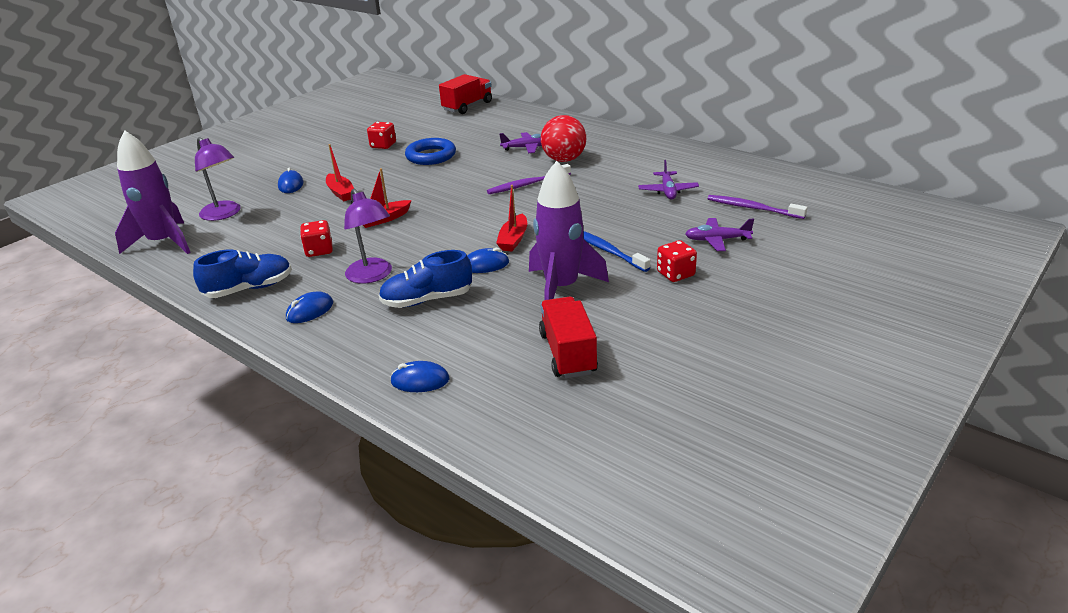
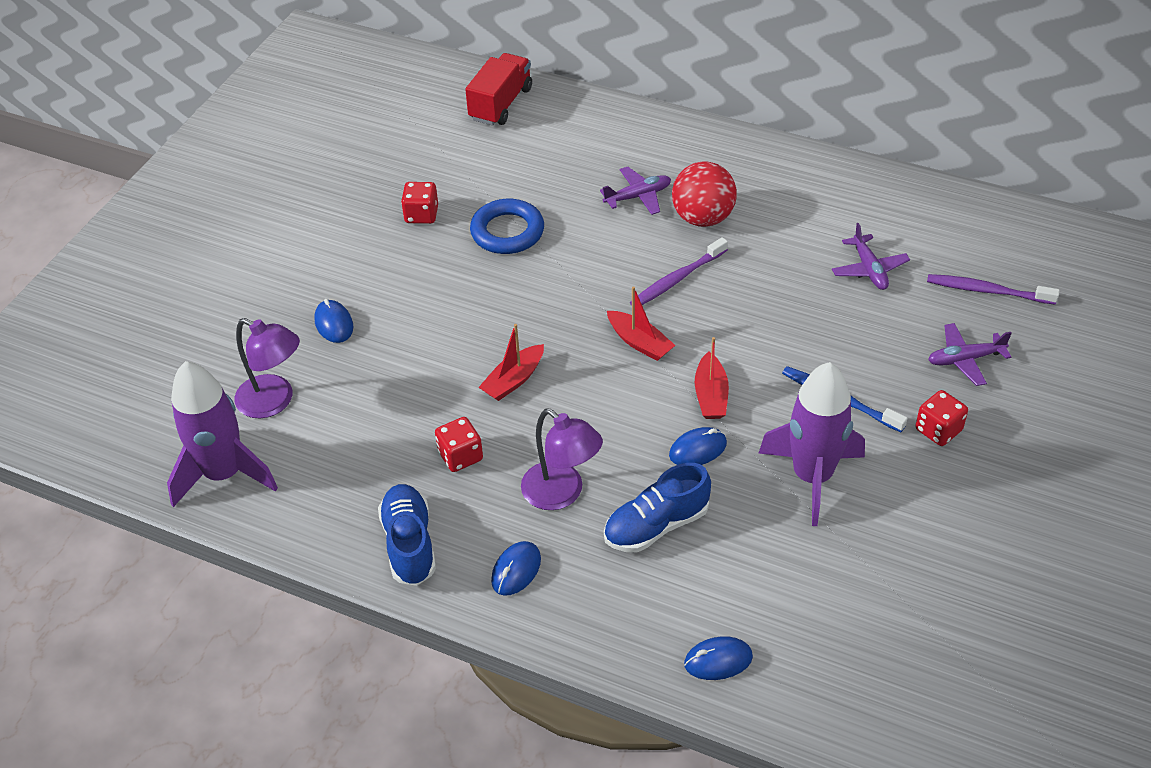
camera: 15 degrees left, 15 degrees up
(249, 289) = (409, 544): blue shoe -> blue shoe turned 60 degrees counterclockwise
(341, 193) = (420, 331): red boat -> red boat (639, 342)
(568, 353) = (867, 586): red truck -> none

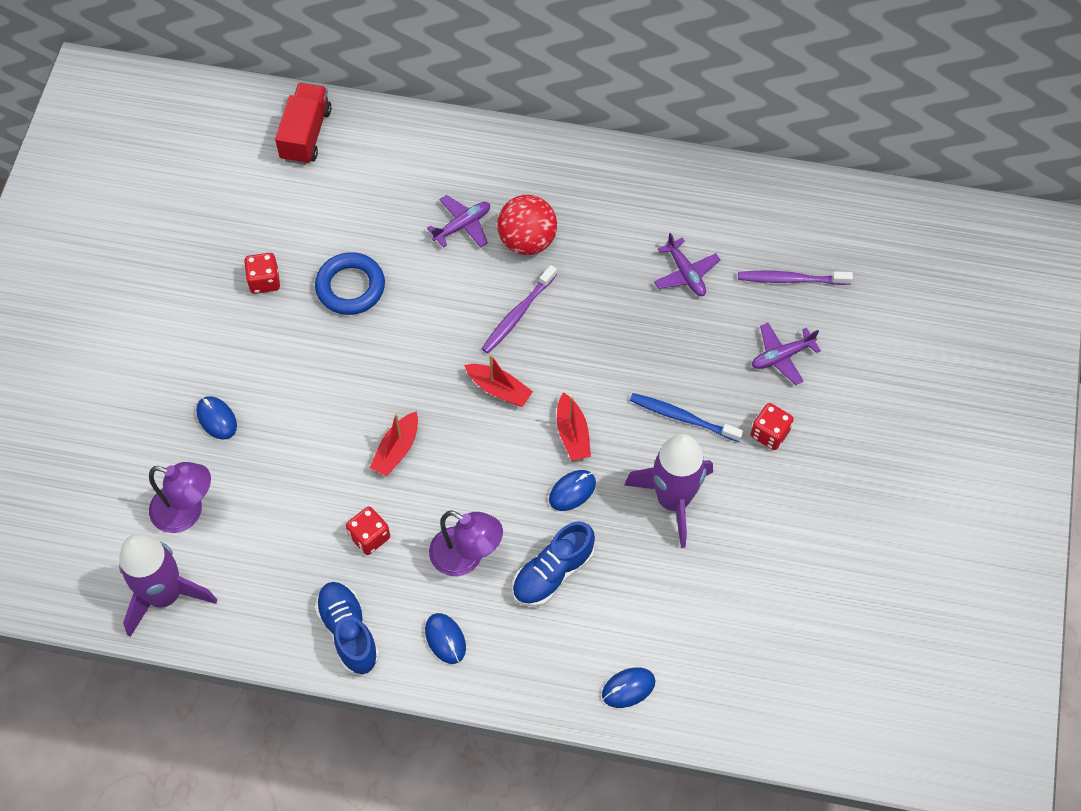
camera: 15 degrees left, 15 degrees up
(516, 570) = (445, 639): blue mouse -> blue mouse turned 45 degrees counterclockwise

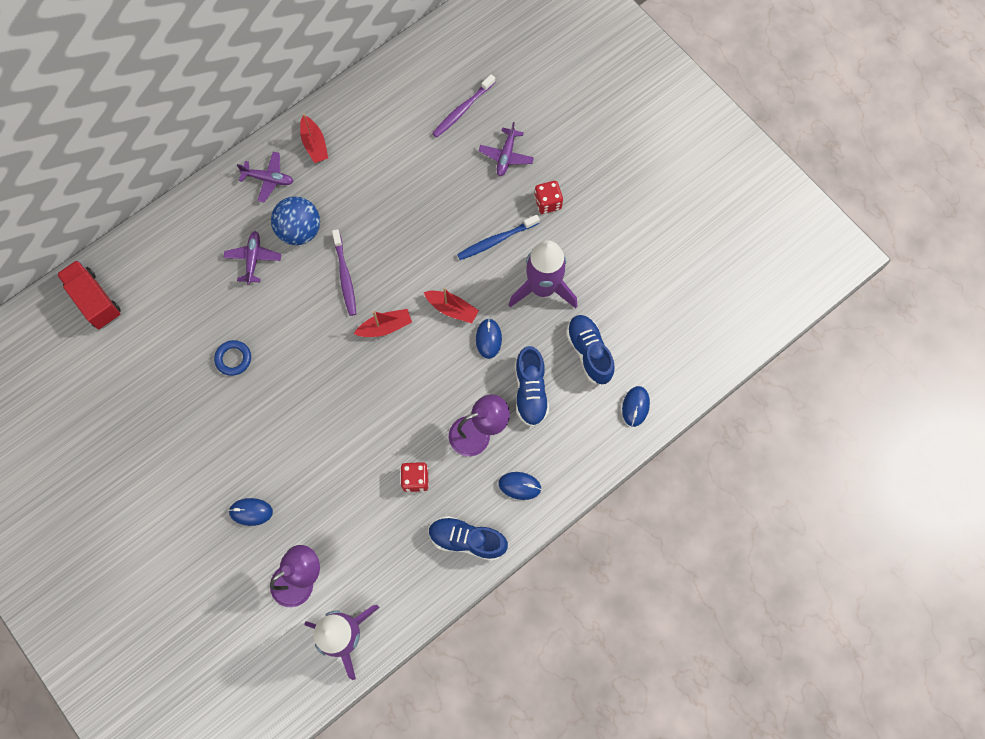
camera: 50 degrees left, 10 degrees up
(264, 281) = (179, 408): red dice -> none
(350, 287) = (233, 359): blue ring -> blue ring, size x0.64
(396, 450) = (371, 418): red boat -> red boat (314, 144)
(527, 241) = (300, 231): red ball -> blue ball
(645, 597) = (589, 352): none -> blue shoe
(685, 273) = (405, 162): purple plane -> purple plane (268, 179)

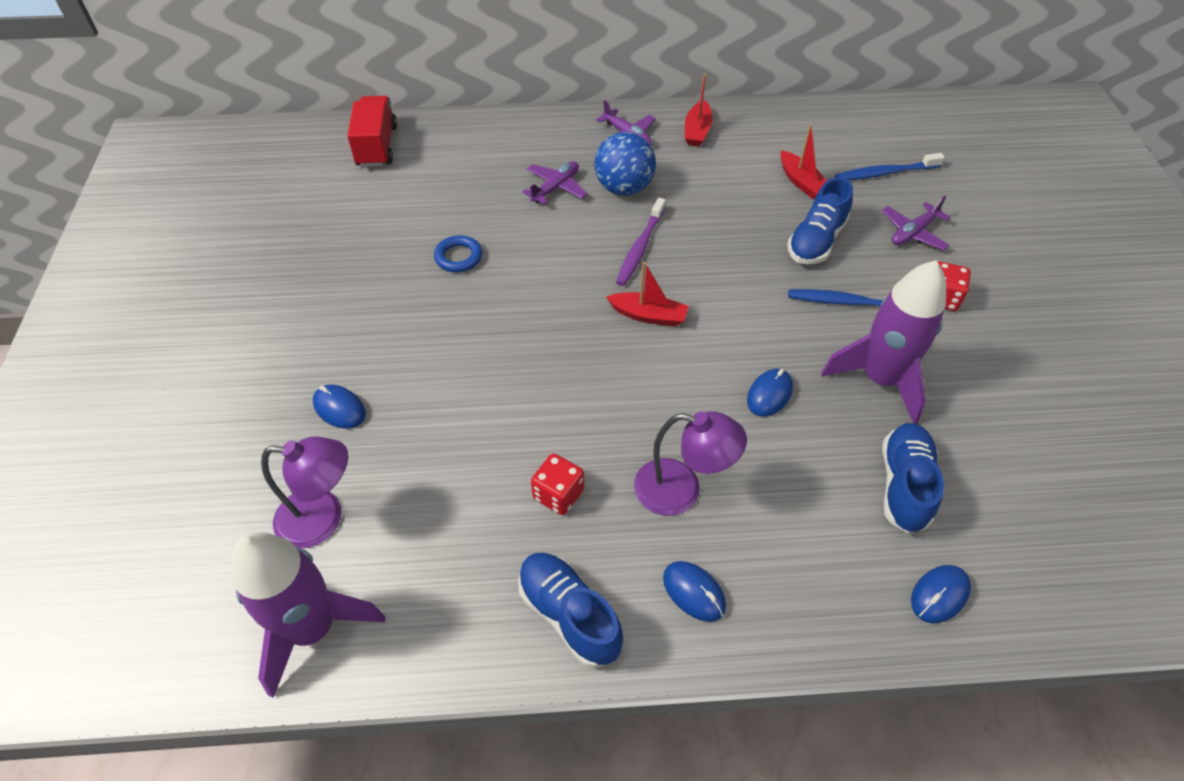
camera: 35 degrees right, 20 degrees down
(452, 309) = (744, 340): red boat -> red boat (801, 182)
(462, 110) = (885, 173): purple toothbrush -> blue toothbrush
(530, 391) = (788, 484): blue shoe -> blue shoe (816, 241)

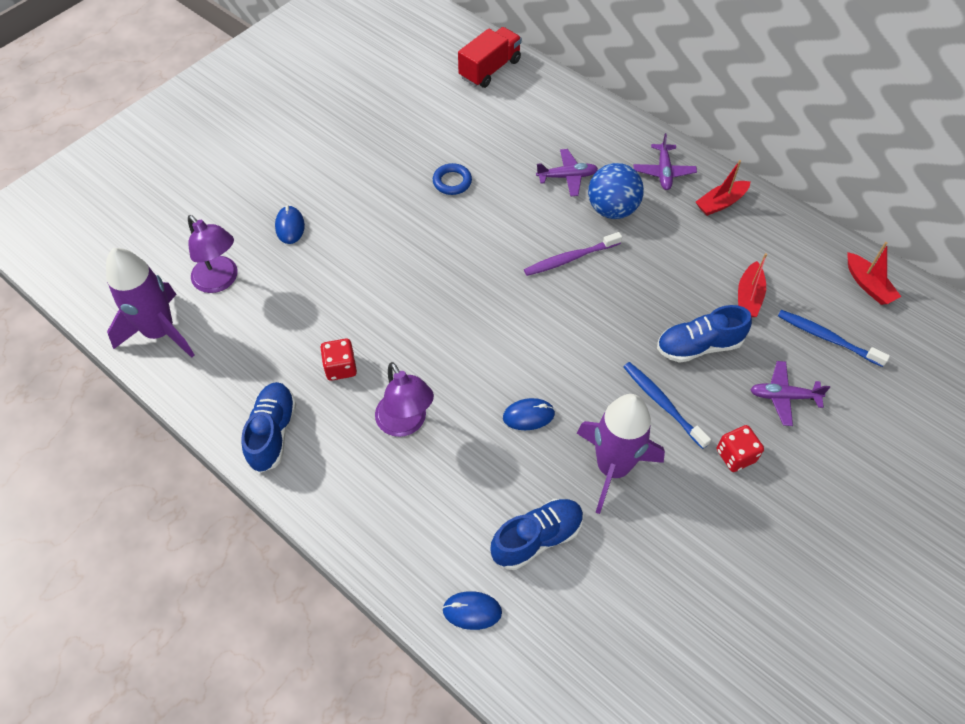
camera: 45 degrees right, 5 degrees up
(648, 315) = (518, 307): red boat -> red boat (868, 285)
(694, 592) = (344, 480): blue mouse -> none

